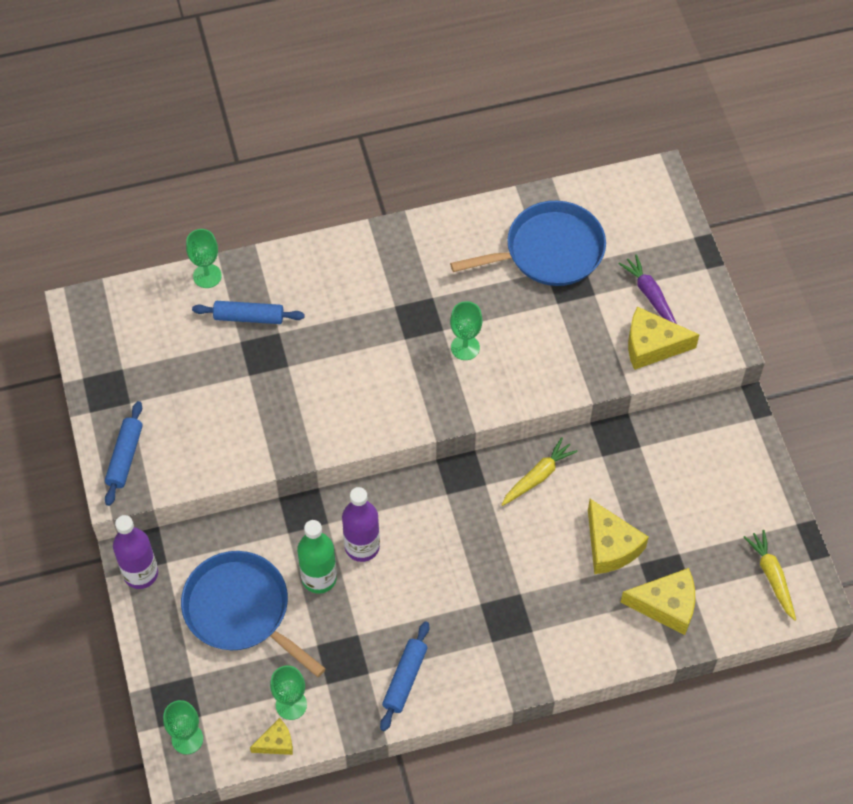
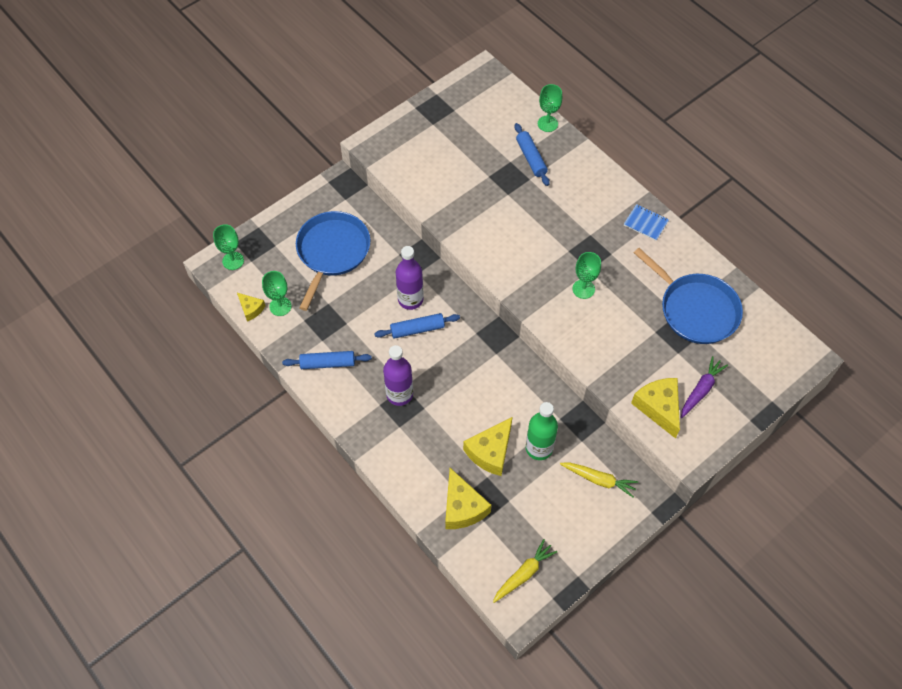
camera: 65 degrees right, 0 degrees up
(125, 457) = (394, 138): blue rolling pin -> blue rolling pin (417, 329)
(140, 573) = (331, 189): purple bottle -> purple bottle (399, 394)
(319, 578) = (375, 285): green bottle -> green bottle (539, 448)
(410, 243) = (646, 223): none -> blue notebook
(538, 476) = (520, 383): yellow carrot -> yellow carrot (599, 480)

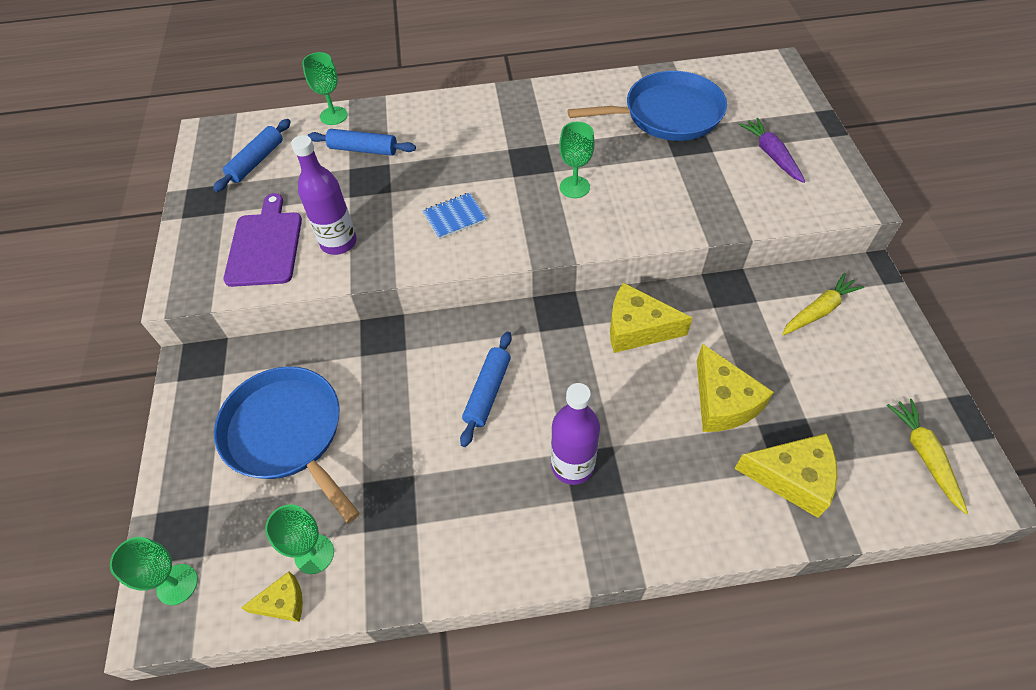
camera: 55 degrees left, 5 degrees down
(327, 363) = (459, 536): blue rolling pin -> blue rolling pin (256, 161)
(410, 299) = (437, 377): purple bottle -> purple bottle (338, 242)
(424, 160) = (265, 245): none -> purple cutting board
(539, 448) = (744, 347): green bottle -> none
(646, 223) = (531, 101): blue notebook -> blue notebook (454, 217)
(659, 407) = (775, 197): yellow cheese -> yellow cheese (637, 328)

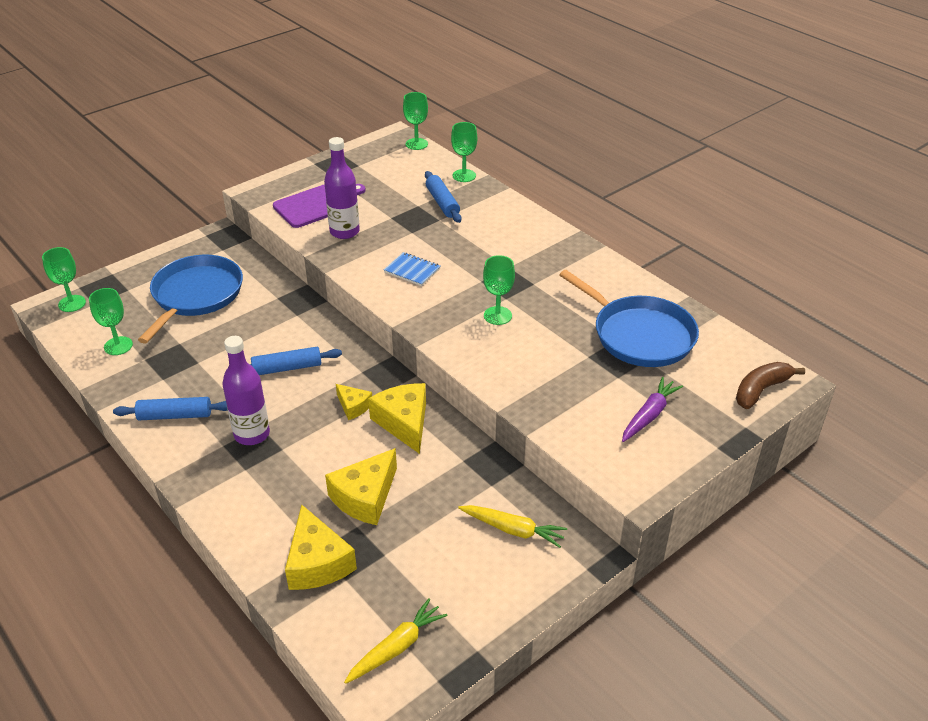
camera: 55 degrees right, 15 degrees down
(240, 125) = (416, 144): none -> green goblet
(256, 161) = (389, 166): blue rolling pin -> blue rolling pin (175, 415)
(283, 603) = (80, 348): yellow cheese -> yellow cheese (353, 406)
(778, 83) = (761, 390): none -> brown banana

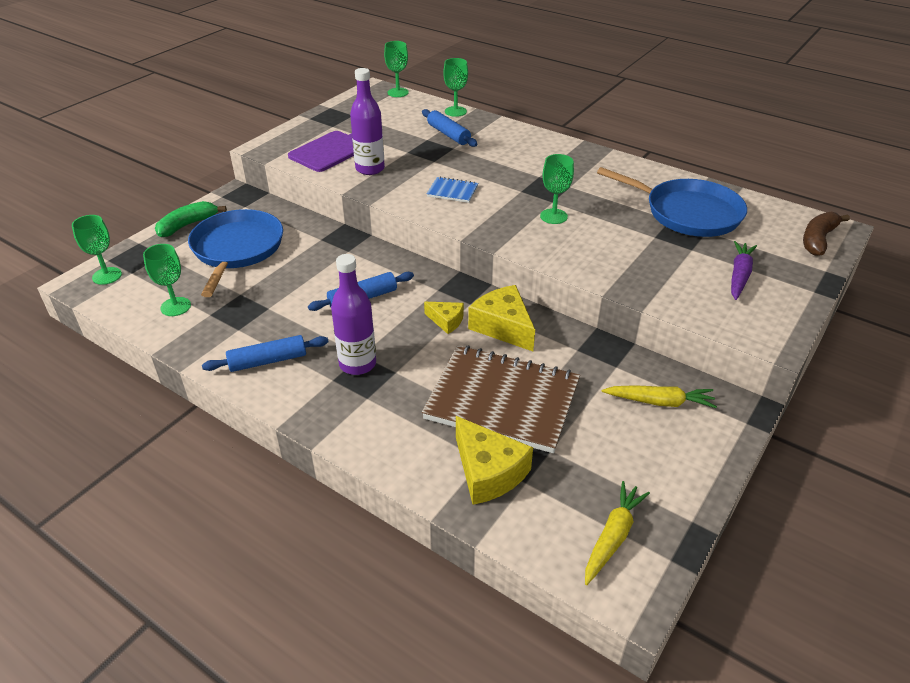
camera: 15 degrees left, 0 degrees up
(162, 262) = (188, 225): none -> green banana
(365, 497) = (502, 400): yellow cheese -> brown notebook

